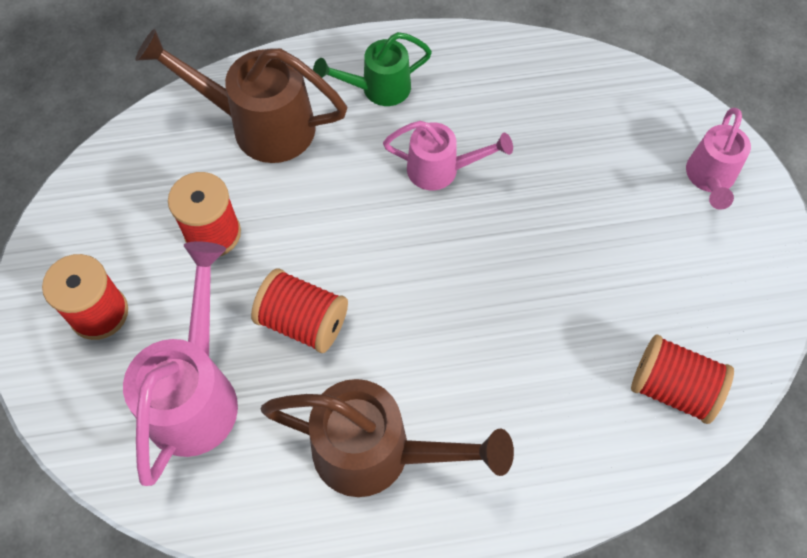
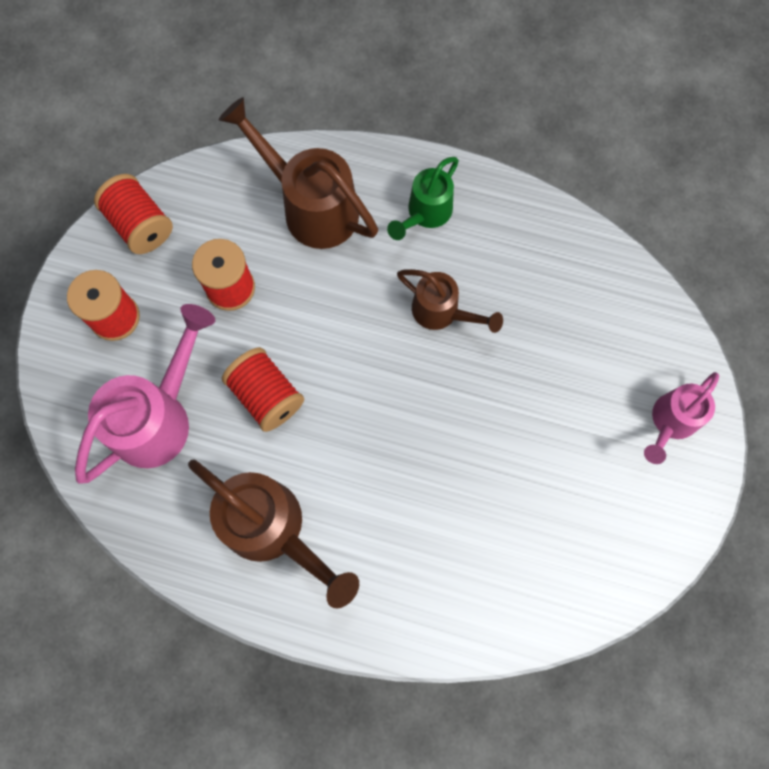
camera: 25 degrees right, 10 degrees up
(378, 89) = (425, 214): green watering can -> green watering can turned 60 degrees counterclockwise
(441, 170) = (442, 312): pink watering can -> brown watering can
(673, 388) = (534, 589): red spool -> red spool (140, 225)

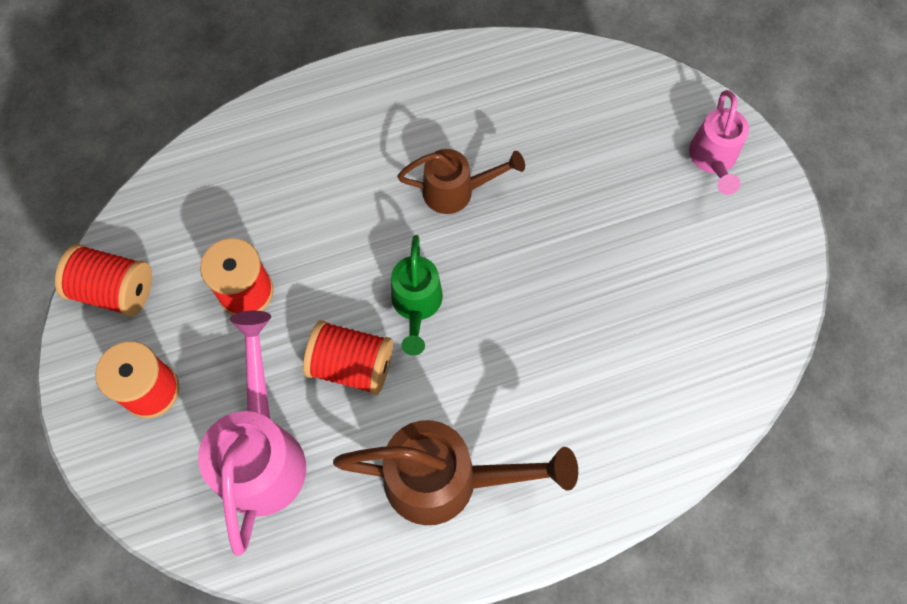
camera: 35 degrees left, 5 degrees down
(311, 206) = (269, 173): brown watering can -> none
(425, 214) = (379, 117): green watering can -> green watering can (416, 305)

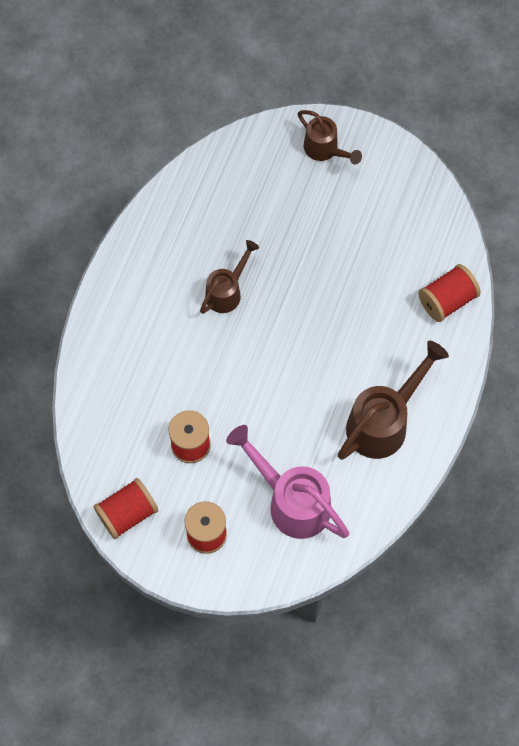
camera: 50 degrees left, 0 degrees up
(351, 365) = (282, 421): red spool -> red spool (447, 300)
(416, 305) = (276, 364): green watering can -> none
(713, 160) = (325, 150): pink watering can -> brown watering can

